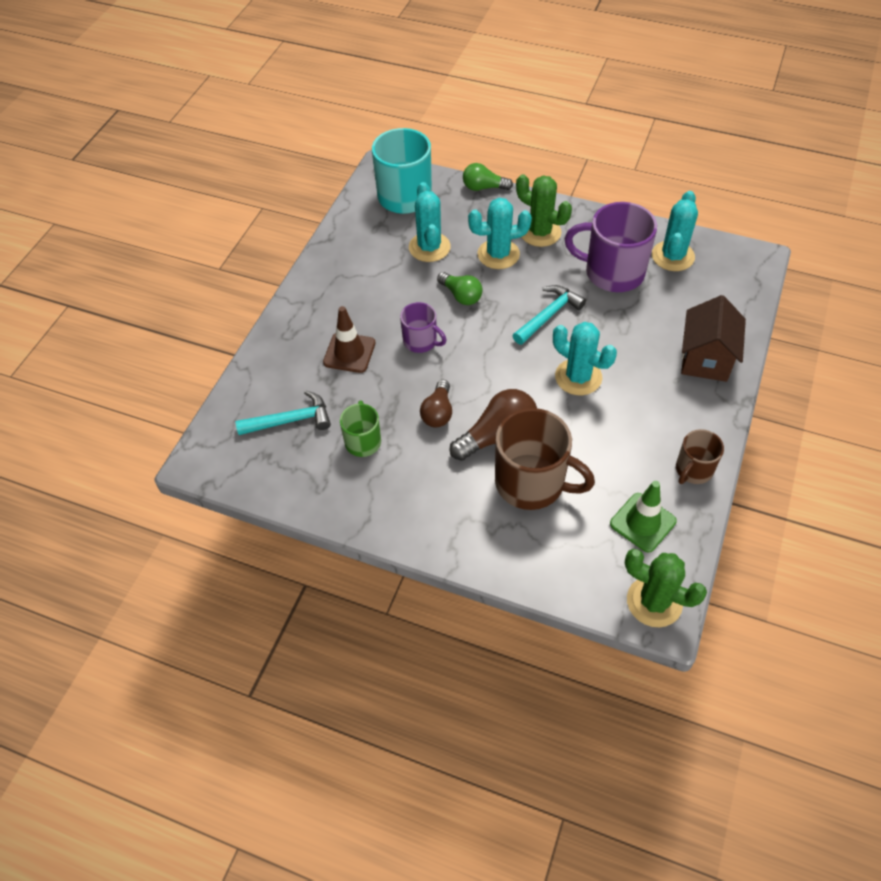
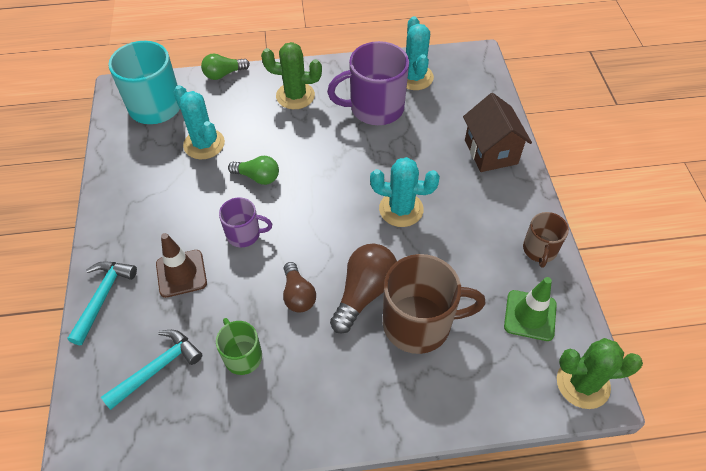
camera: 30 degrees left, 0 degrees up
(498, 254) = (270, 128): turquoise cactus -> none
(548, 315) = (344, 165): turquoise hammer -> turquoise hammer (102, 297)

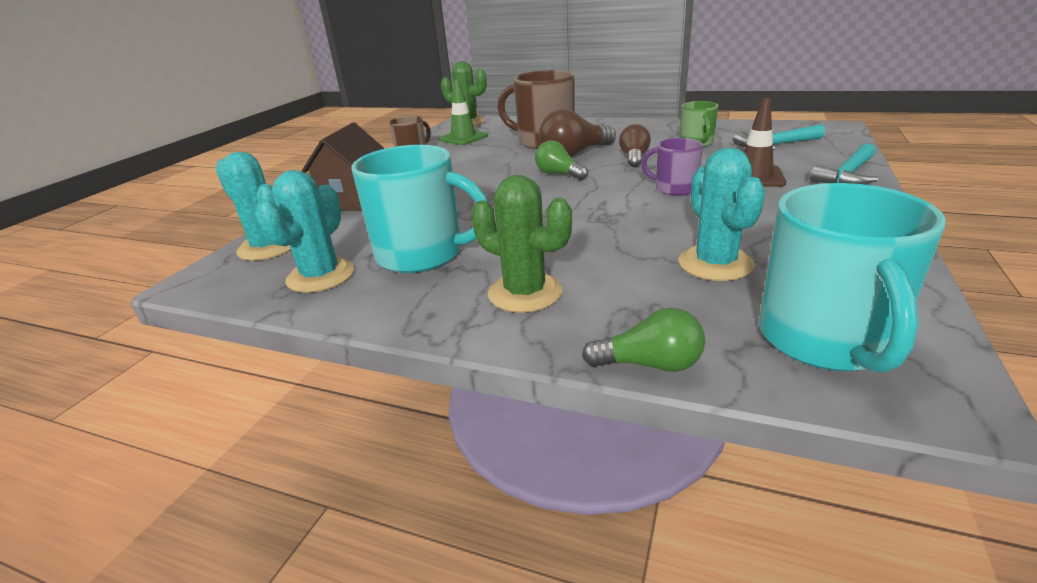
camera: 150 degrees left, 25 degrees down
(257, 177) = (640, 221): green light bulb -> green light bulb (559, 174)
(375, 108) = (422, 254): purple mug -> turquoise mug
(401, 209) = (495, 182): turquoise cactus -> turquoise cactus (268, 247)

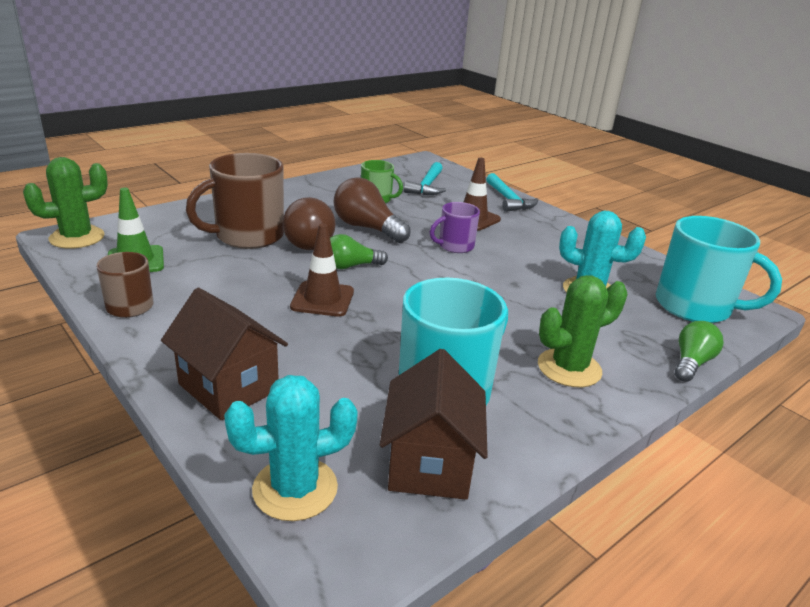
camera: 65 degrees left, 0 degrees up
(321, 276) = (429, 464): turquoise cactus -> brown house
(494, 184) = (322, 299): none -> brown traffic cone
(634, 158) = (367, 228): brown light bulb -> brown light bulb, size x1.56

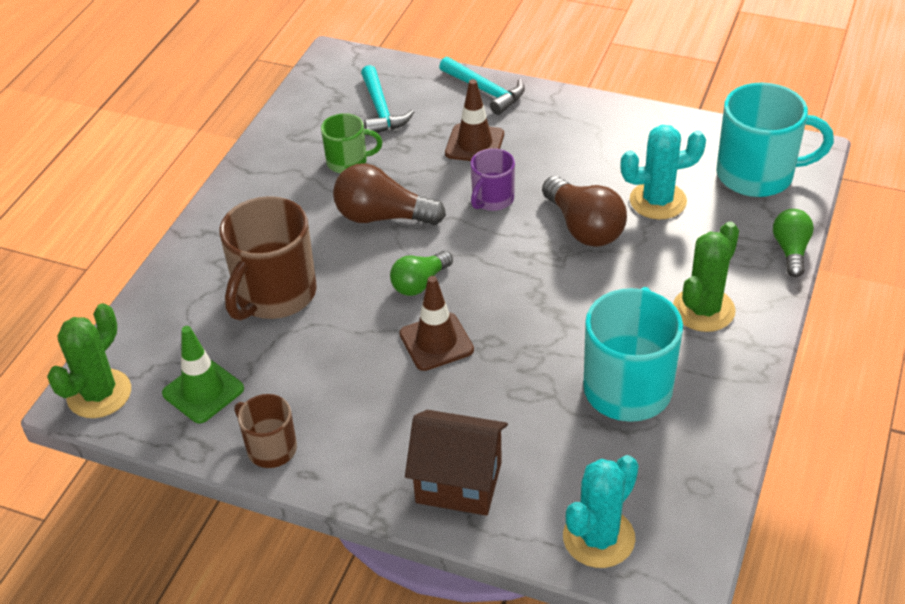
camera: 25 degrees left, 15 degrees up
(310, 240) = (344, 266): brown light bulb -> brown light bulb (584, 227)
(429, 464) = (671, 463): brown house -> none

